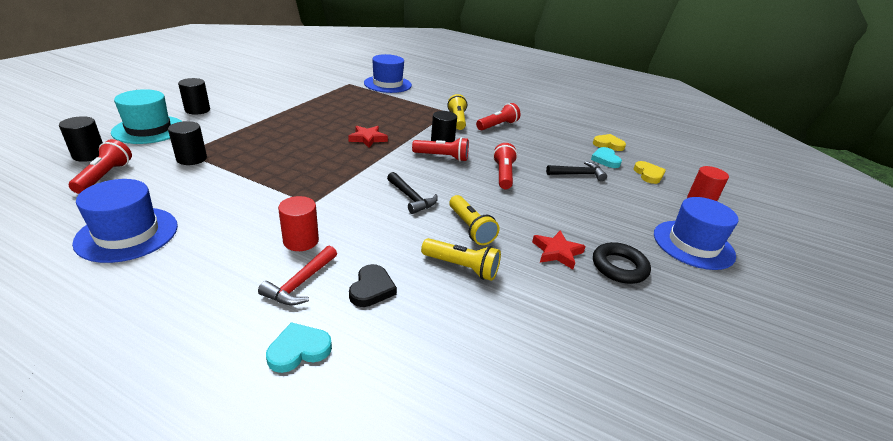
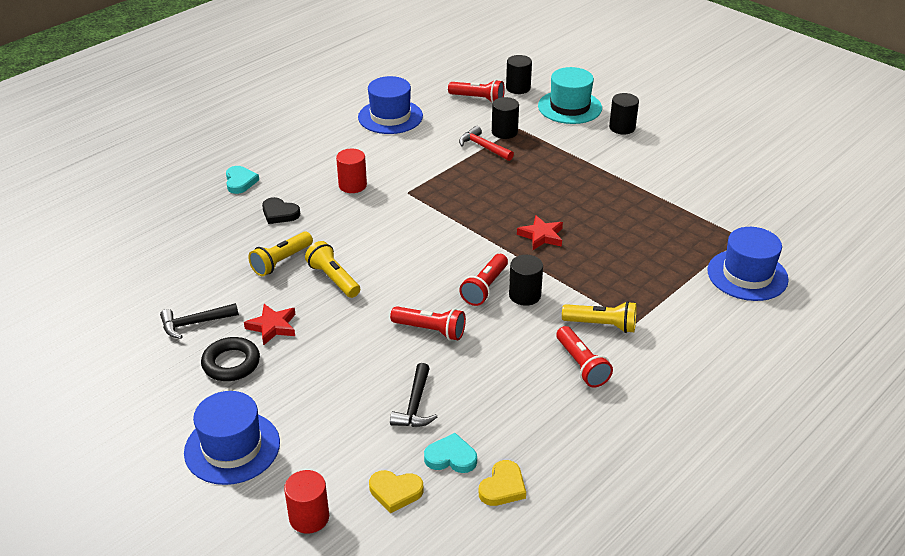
camera: 110 degrees right, 5 degrees up
(300, 283) = (301, 184): red hammer -> red hammer (483, 147)
(411, 198) = (398, 250): black hammer -> black hammer (194, 323)
(470, 228) = (333, 279): yellow flashlight -> yellow flashlight turned 60 degrees clockwise

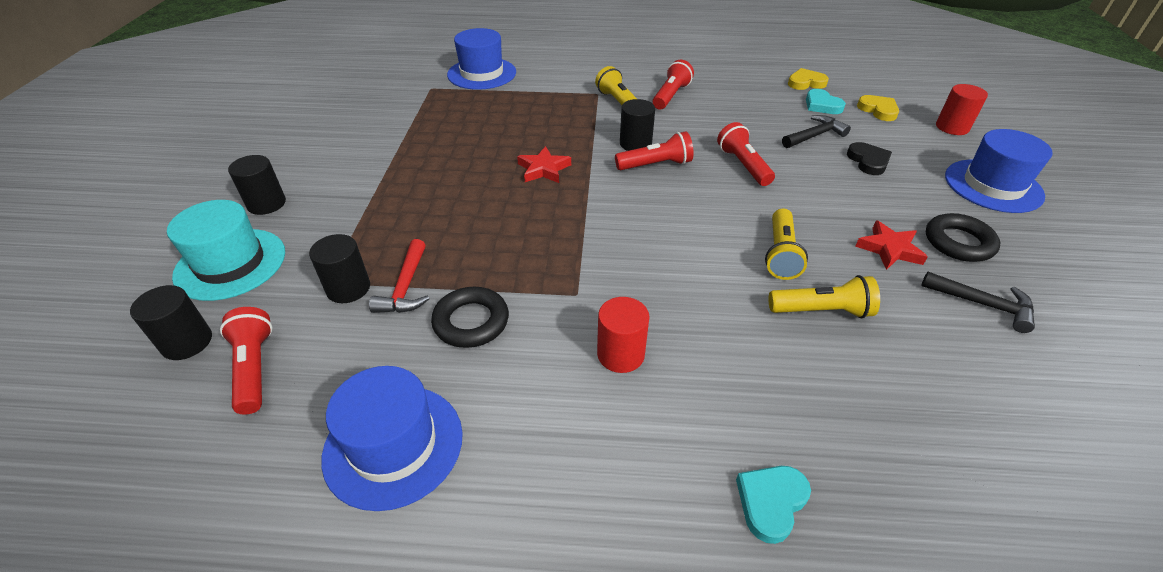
camera: 130 degrees left, 5 degrees up
(279, 213) = (762, 383): black heart -> black heart (868, 161)
(432, 155) = (471, 322): none -> black ring

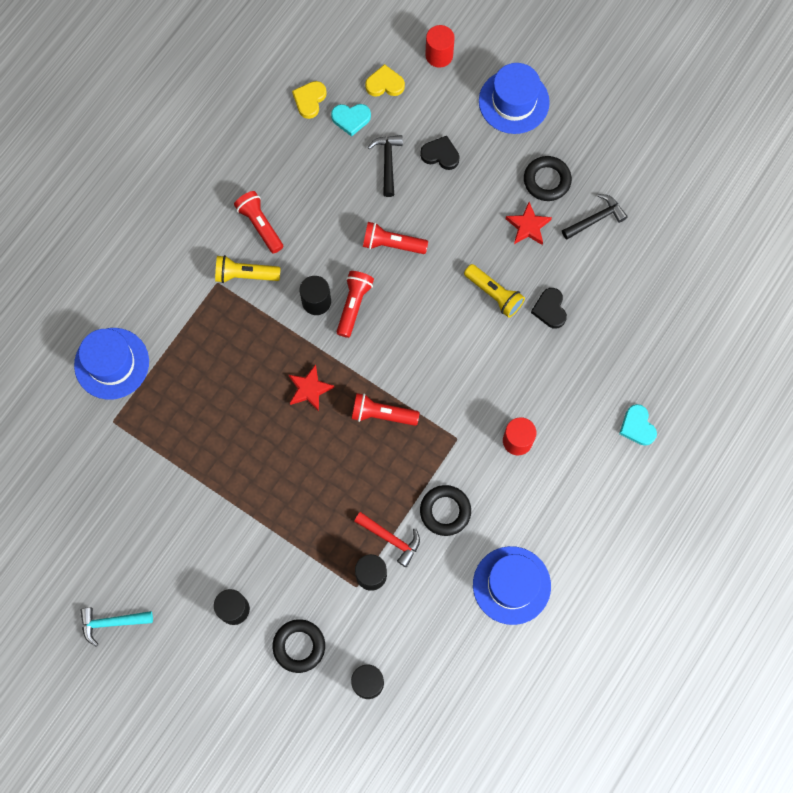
camera: 60 degrees left, 30 degrees up
(230, 142) = (111, 622): none -> turquoise hammer
(230, 264) = (299, 646): turquoise hat -> black ring
(254, 368) = (414, 646): red flashlight -> red flashlight (382, 414)
(822, 311) = (550, 309): yellow flashlight -> black heart

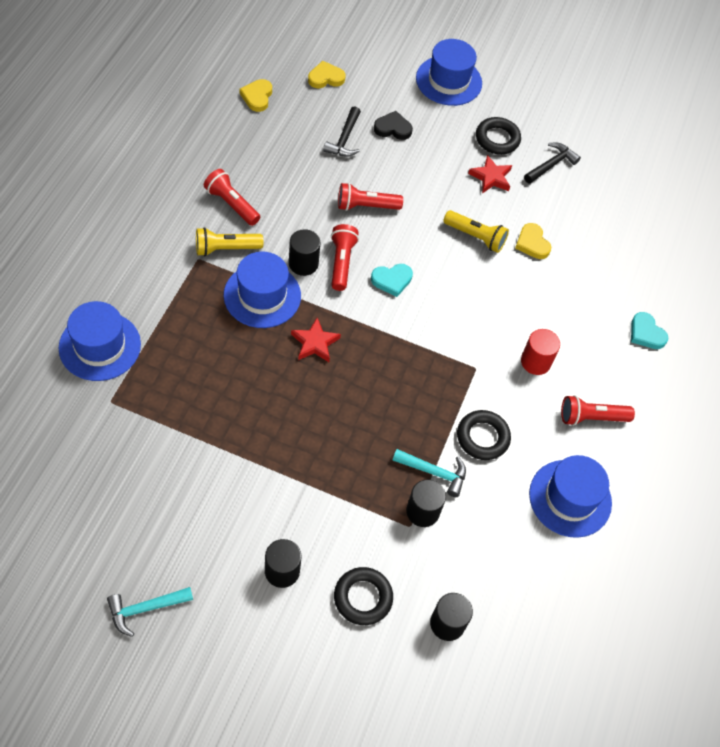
camera: 20 degrees left, 15 degrees down
(270, 331) = (262, 295): none -> blue hat
(351, 119) = (300, 108): turquoise heart -> turquoise heart (392, 280)
(382, 414) = (394, 356): red flashlight -> red flashlight (591, 417)
(387, 162) = (344, 139): black hammer -> black hammer turned 150 degrees counterclockwise
(391, 539) = (434, 472): red hammer -> turquoise hammer
(439, 55) = (370, 51): red cylinder -> none
(550, 309) = (532, 243): black heart -> yellow heart

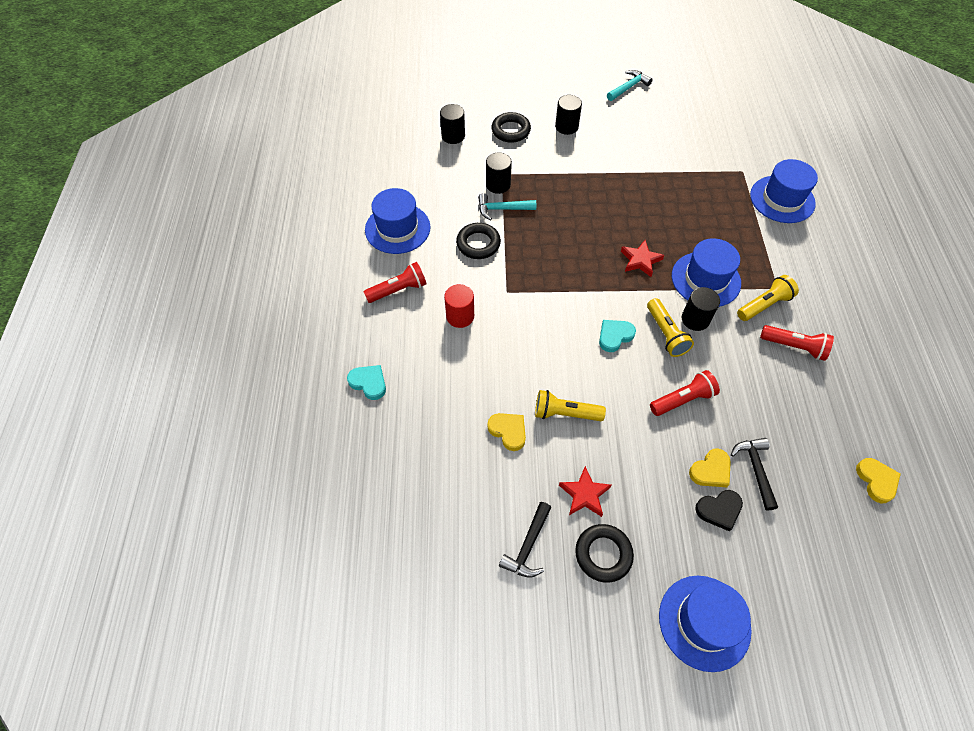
camera: 165 degrees right, 0 degrees up
(326, 78) = (835, 547): yellow heart -> yellow heart (711, 470)
(341, 262) = (666, 334): red flashlight -> yellow flashlight

